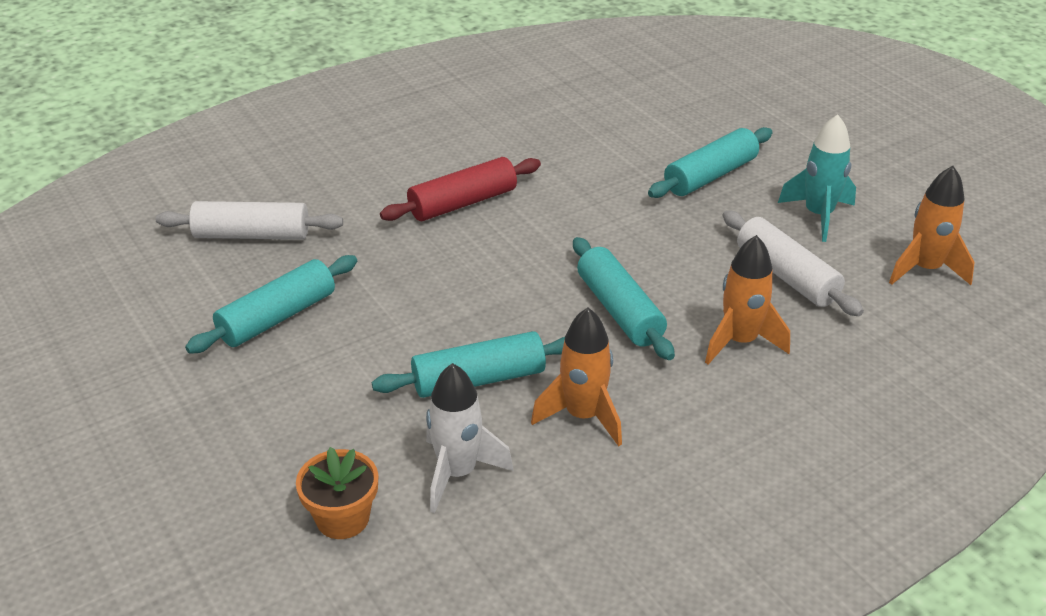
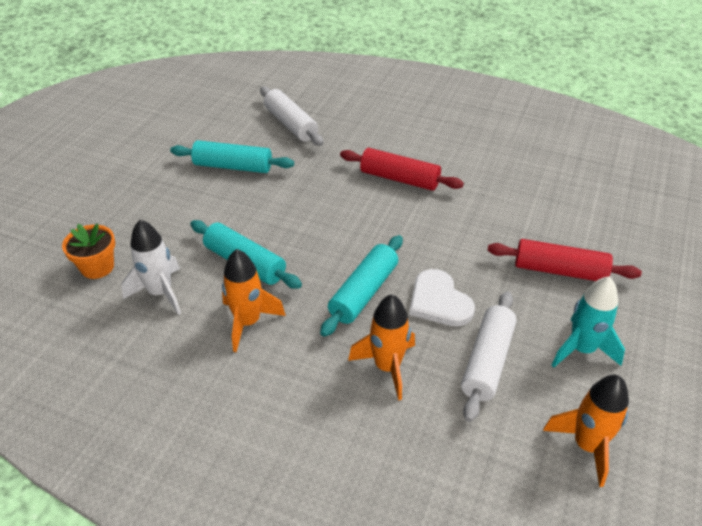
camera: 55 degrees right, 5 degrees up
(681, 266) = (439, 301): none -> white heart
(710, 175) = (559, 270): turquoise rolling pin -> red rolling pin

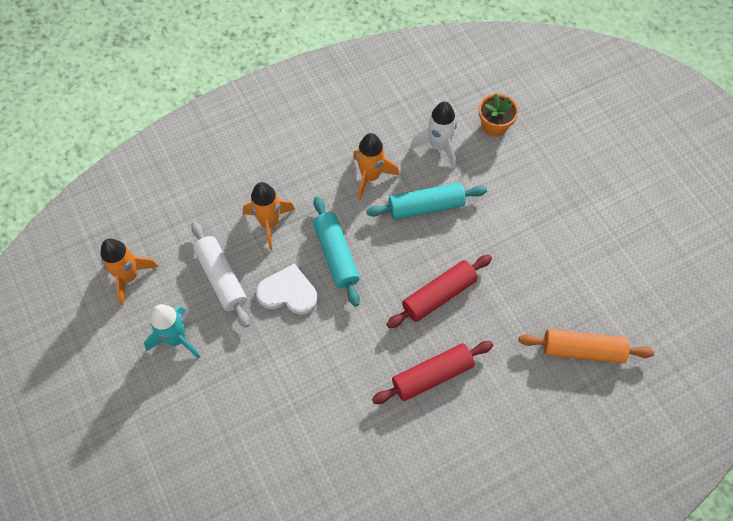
camera: 130 degrees right, 20 degrees up
(233, 166) = (550, 266): turquoise rolling pin -> none
(291, 124) = (582, 350): white rolling pin -> orange rolling pin
(559, 270) = (239, 395): red rolling pin -> red rolling pin (439, 295)

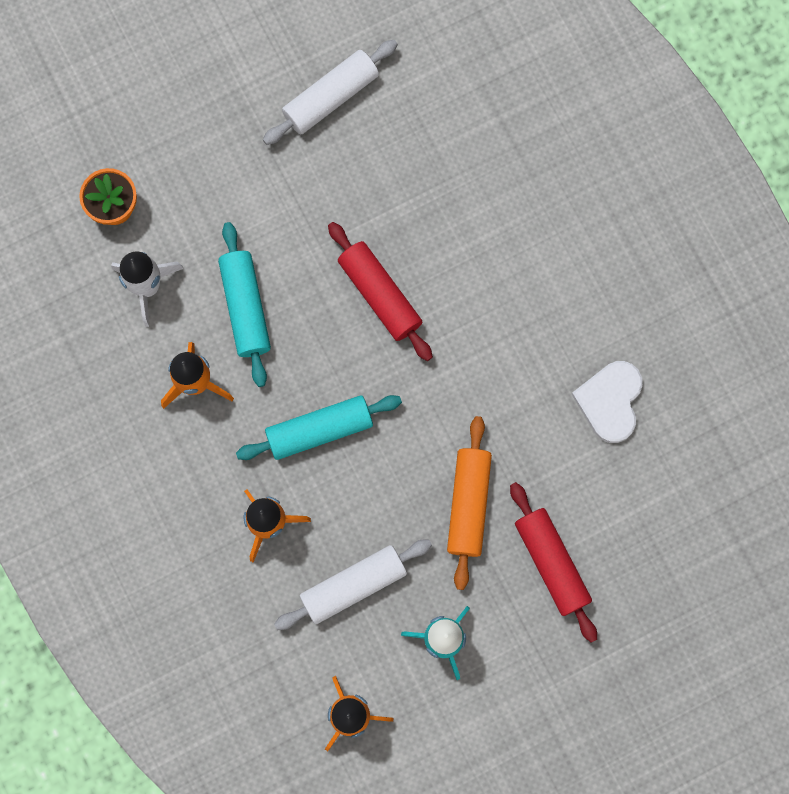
camera: 90 degrees left, 15 degrees up
(288, 292) = (375, 493): white heart -> white heart (610, 401)
(432, 375) = (490, 307): red rolling pin -> red rolling pin (551, 563)
(582, 350) = (455, 121): orange rolling pin -> orange rolling pin (468, 504)
(591, 261) = (331, 97): none -> white rolling pin

